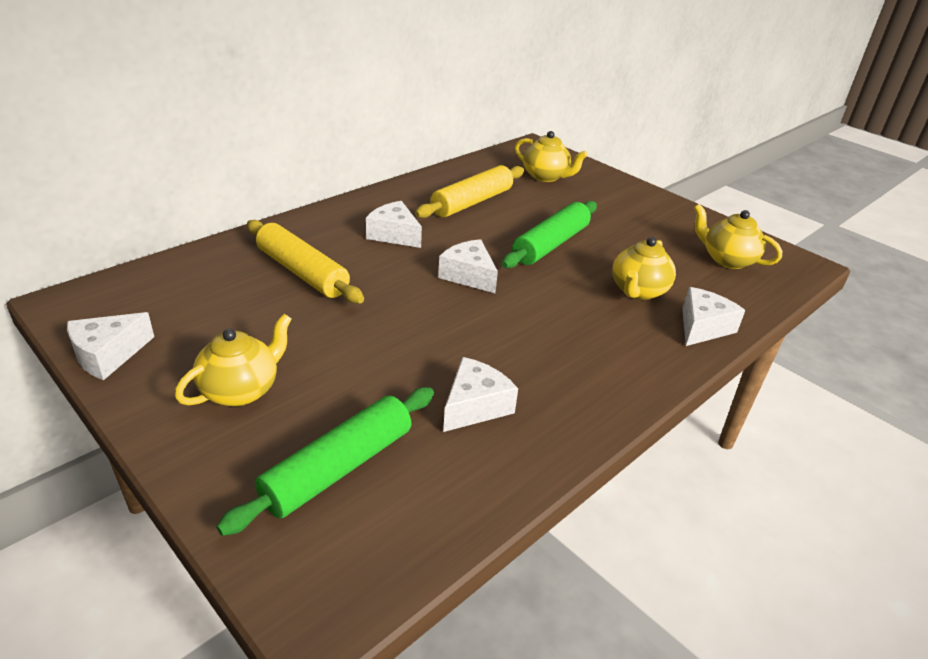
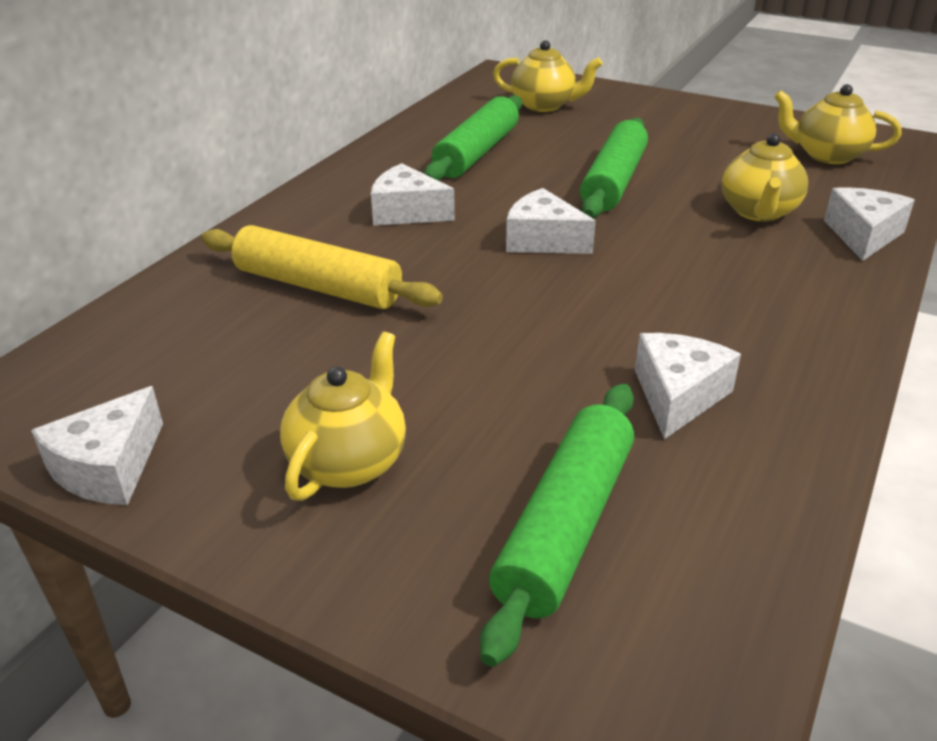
camera: 15 degrees left, 0 degrees up
(472, 202) = (476, 153): yellow rolling pin -> green rolling pin

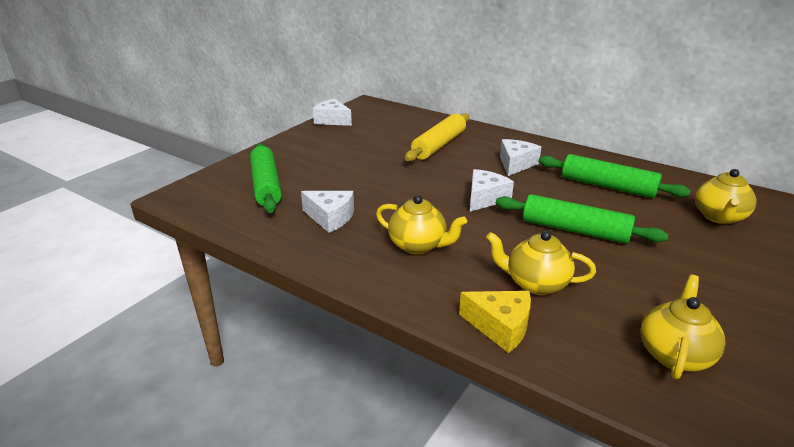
camera: 95 degrees right, 5 degrees down
(349, 462) = (318, 152): yellow teapot -> yellow teapot (418, 245)
(566, 526) = (266, 185): green rolling pin -> green rolling pin turned 45 degrees clockwise
(863, 235) = (500, 327): white cheese -> yellow cheese

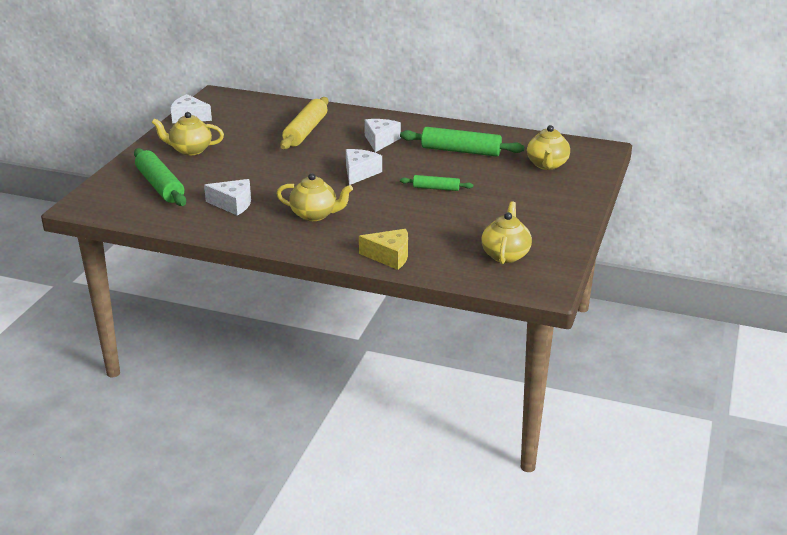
camera: 15 degrees left, 0 degrees up
(535, 283) = (410, 228): yellow teapot -> yellow teapot (190, 150)
(575, 230) = (436, 188): green rolling pin -> green rolling pin, size x0.55

